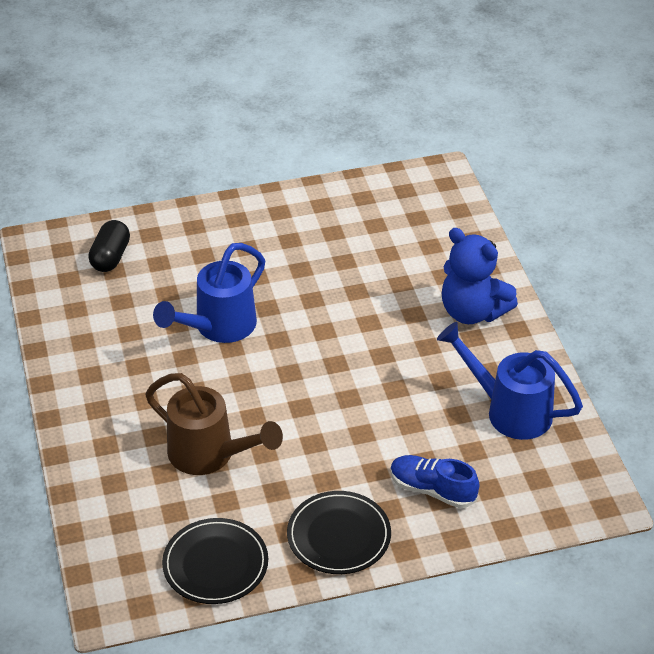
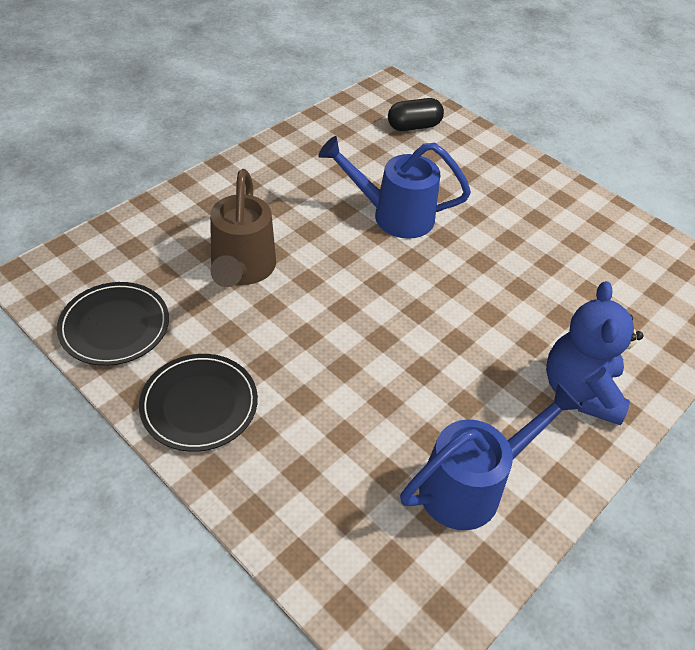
camera: 55 degrees right, 5 degrees up
(432, 490) = (308, 460): blue shoe -> none
(509, 411) = (471, 485): blue watering can -> blue watering can turned 60 degrees clockwise

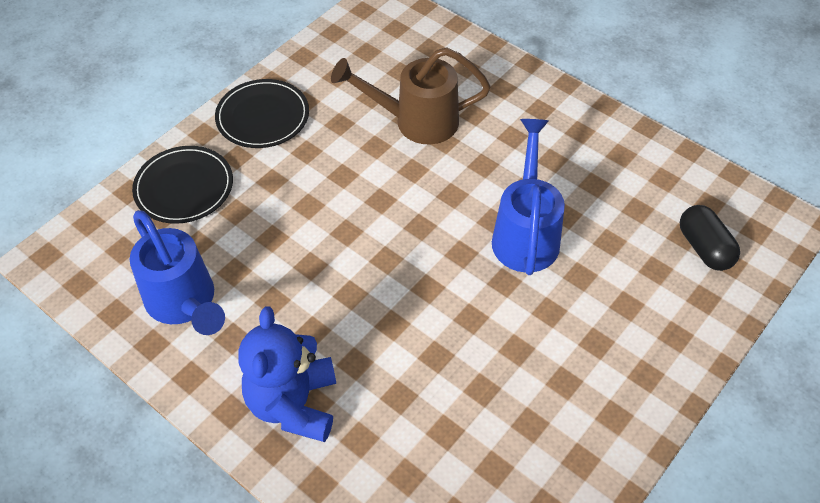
camera: 90 degrees right, 5 degrees up
(114, 326) = (337, 55): black plate -> black plate (184, 187)
(580, 390) = (294, 404): blue teddy bear -> blue teddy bear turned 90 degrees counterclockwise

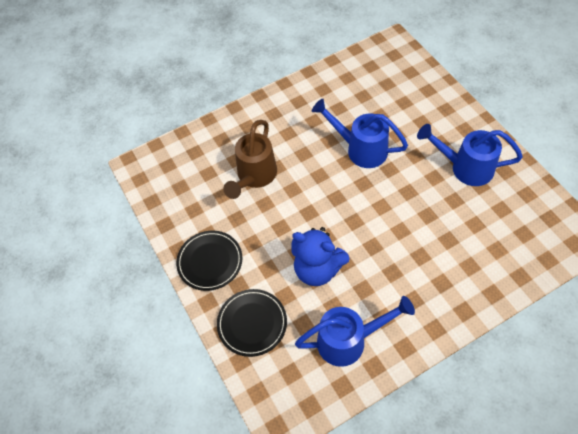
camera: 65 degrees left, 5 degrees up
(294, 404) = (439, 294): blue teddy bear -> blue teddy bear (317, 269)
(558, 392) = (465, 167): none -> blue watering can
(704, 248) = (397, 78): black capsule -> none

